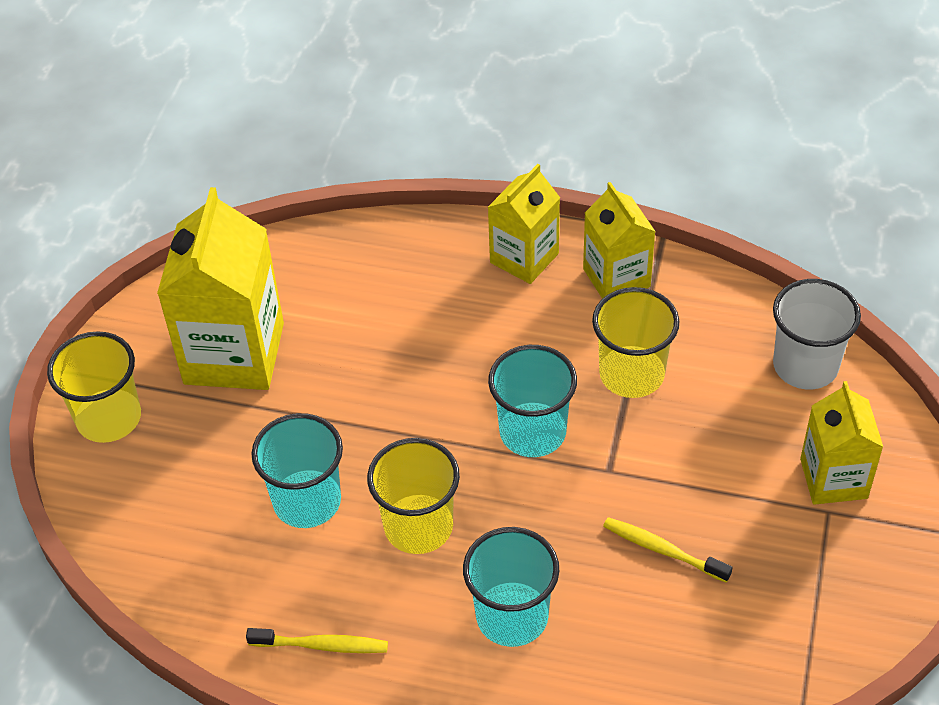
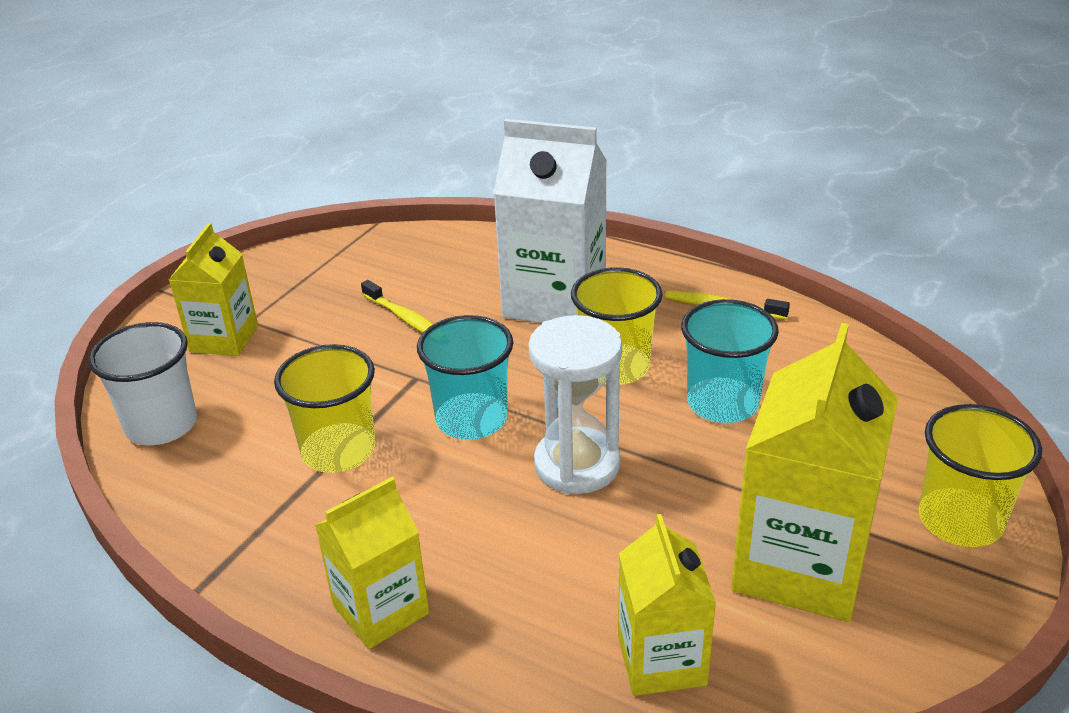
camera: 165 degrees left, 15 degrees down
(423, 404) = (577, 465): none -> white hourglass
(512, 616) = (554, 300): turquoise cup -> white carton
(616, 278) = (283, 557): yellow carton -> yellow carton (661, 660)

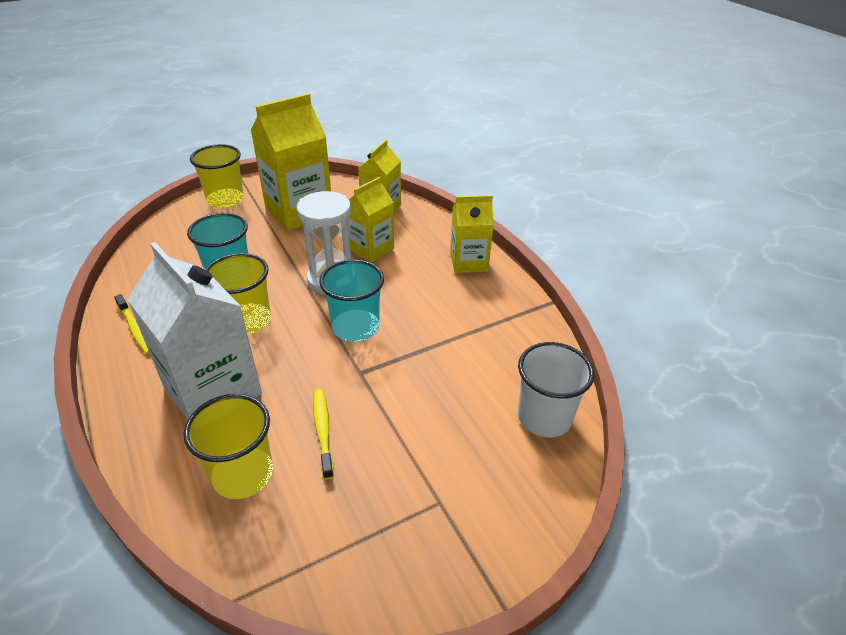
camera: 150 degrees left, 5 degrees up
(224, 339) = (470, 488): yellow carton -> yellow carton (371, 249)
(339, 451) = (441, 343): yellow cup -> yellow cup (243, 474)

